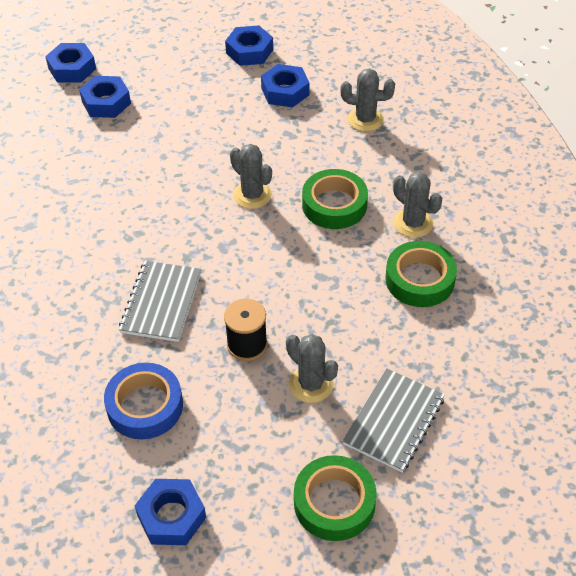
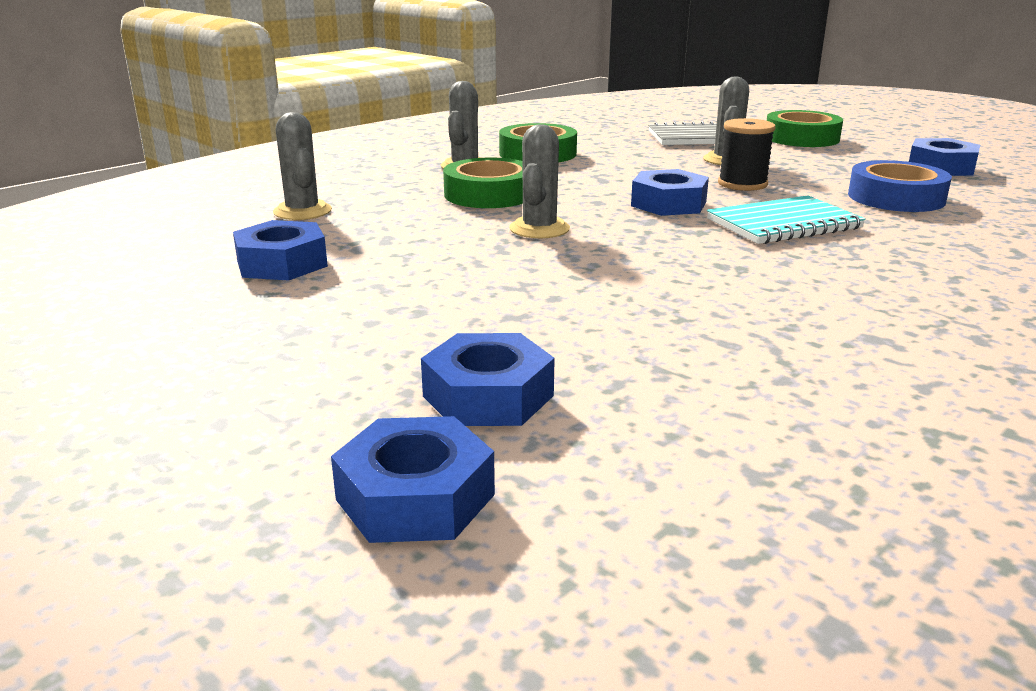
camera: 125 degrees left, 25 degrees down
(161, 302) = (784, 224): grey notebook -> turquoise notebook
(249, 51) = (175, 316): blue nut -> blue nut (668, 204)

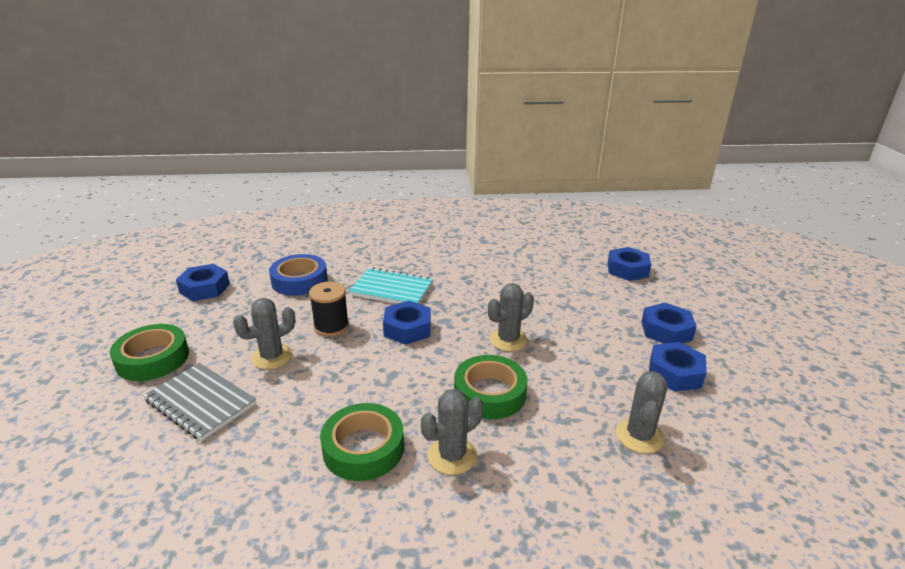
camera: 140 degrees left, 5 degrees up
(415, 497) = (668, 255): blue nut -> blue nut (666, 330)

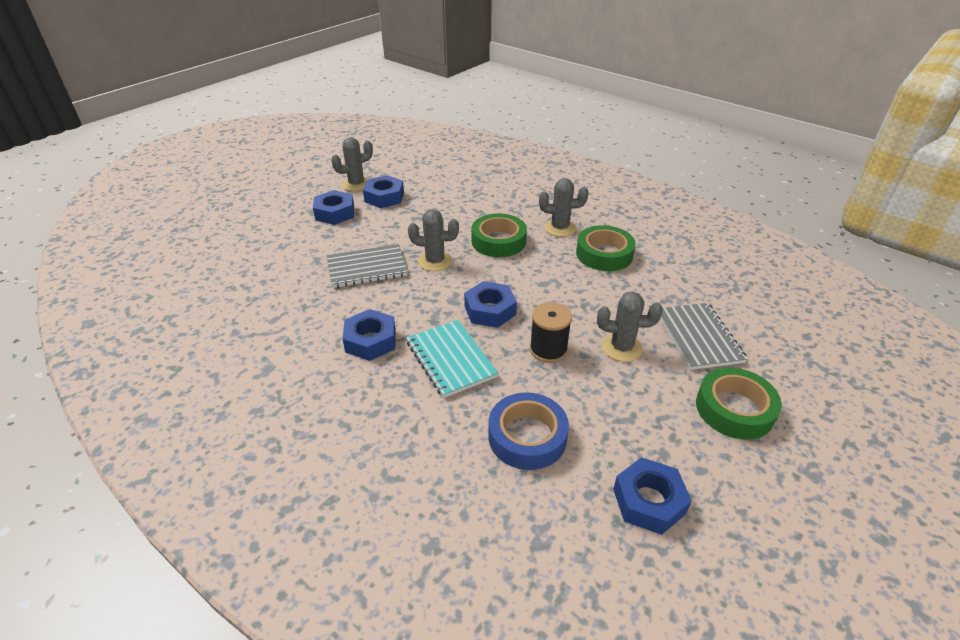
camera: 135 degrees left, 10 degrees up
(544, 307) = (367, 268): none -> grey notebook
(627, 269) = (245, 257): blue nut -> blue nut (370, 341)
(639, 436) = (458, 190): grey cactus -> grey cactus (356, 184)

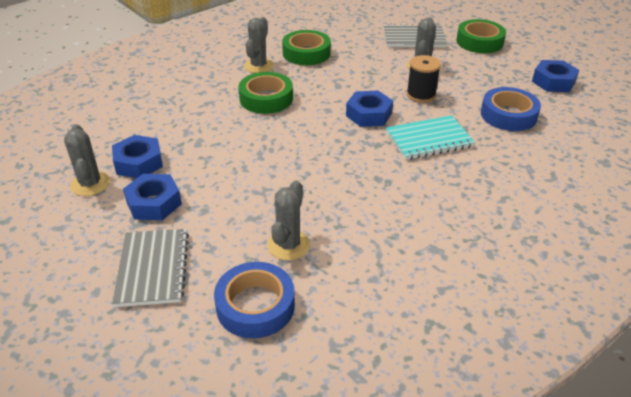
camera: 80 degrees left, 0 degrees up
(218, 275) = (255, 306): none -> blue tape
(367, 268) = (283, 180): grey notebook -> grey notebook (153, 268)
(370, 341) = (400, 181): blue nut -> none
(435, 261) = (286, 137): grey cactus -> grey cactus (288, 245)

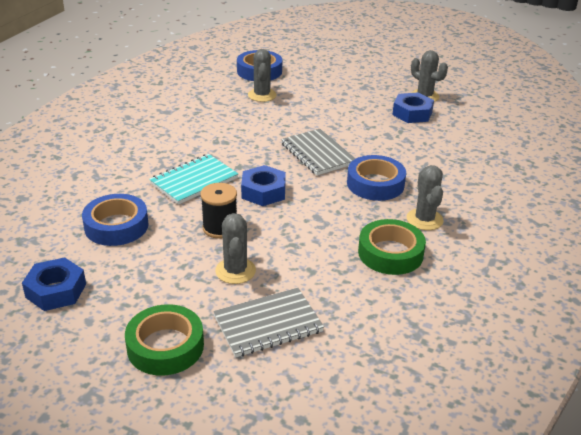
camera: 155 degrees right, 5 degrees down
(153, 268) = (330, 72): grey notebook -> grey notebook (317, 154)
(154, 203) = (369, 96): blue nut -> none
(266, 98) = (375, 184): green tape -> blue tape

